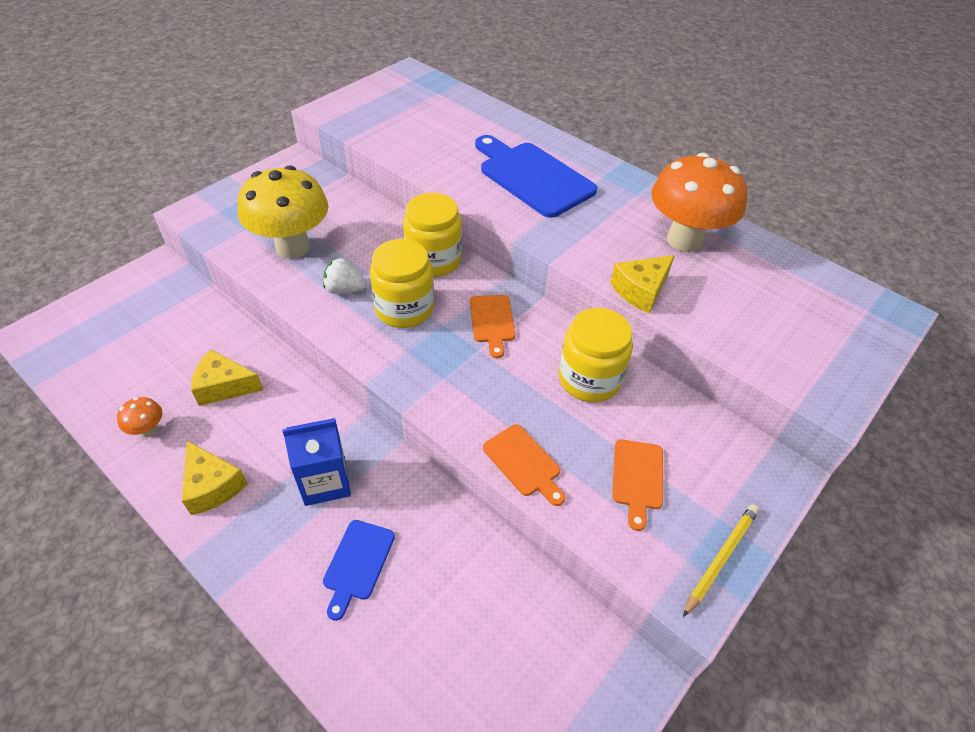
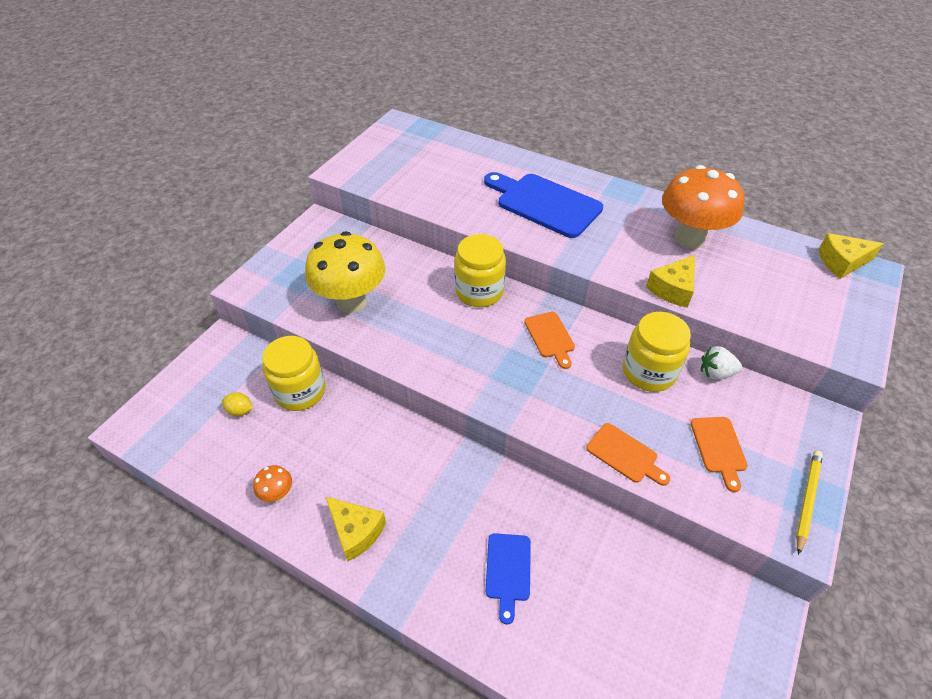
camera: 10 degrees left, 0 degrees up
(146, 339) = (240, 411): none -> yellow lemon
(224, 386) = (329, 439): yellow cheese -> yellow cheese (841, 262)
(325, 482) = (452, 506): blue carton -> none
(345, 290) = (413, 332): white strawberry -> white strawberry (715, 373)
(404, 309) = (472, 340): yellow jar -> yellow jar (300, 391)

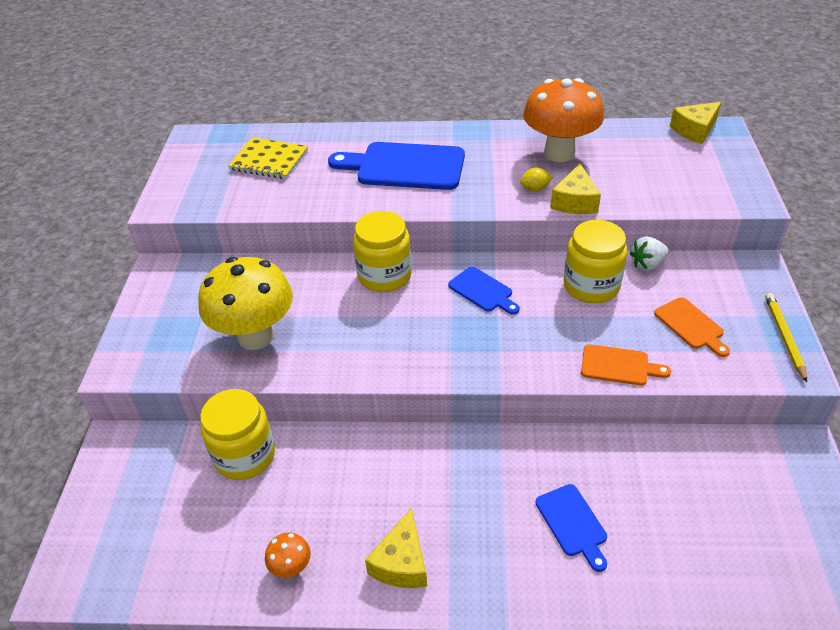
camera: 25 degrees left, 5 degrees down
(240, 411) = (188, 505): yellow lemon -> yellow lemon (535, 189)
(356, 531) = (401, 562): yellow cheese -> yellow cheese turned 90 degrees clockwise
(441, 161) = (269, 160): none -> yellow notebook
(550, 337) = (482, 291): orange cutting board -> blue cutting board

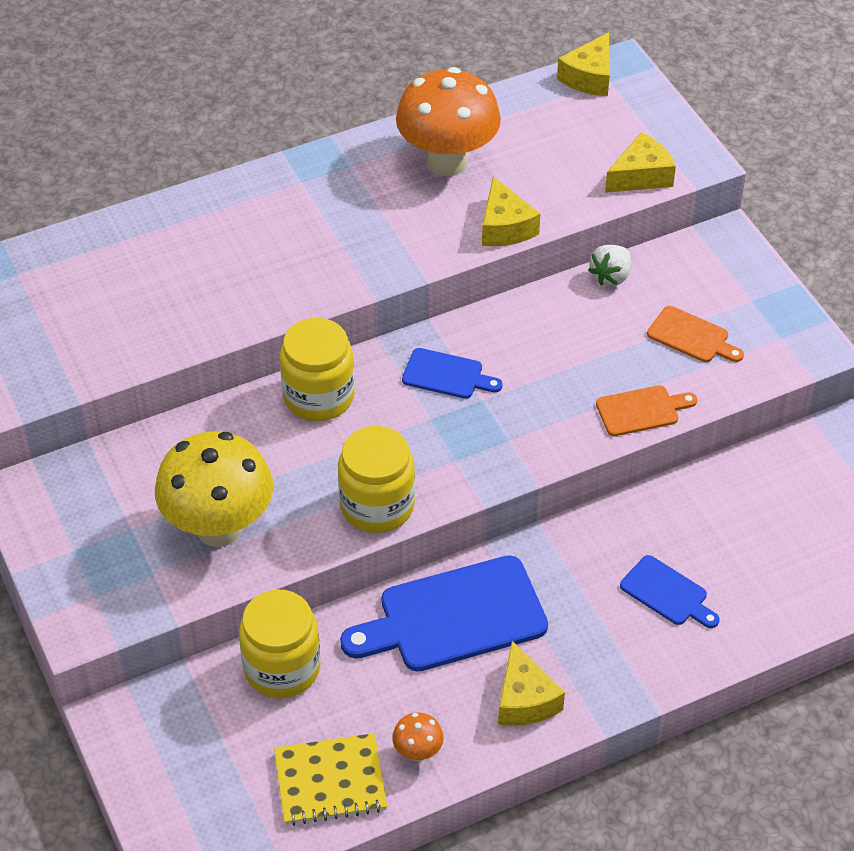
camera: 30 degrees left, 5 degrees up
(269, 160) = (79, 291): yellow notebook -> yellow notebook (330, 781)
(405, 166) = (268, 242): blue cutting board -> blue cutting board (454, 617)
(535, 189) = (449, 224): yellow lemon -> none
(591, 286) = (564, 325): yellow jar -> yellow jar (377, 506)
(700, 198) = (641, 176): none -> yellow cheese
(784, 337) = (788, 316): yellow pencil -> none

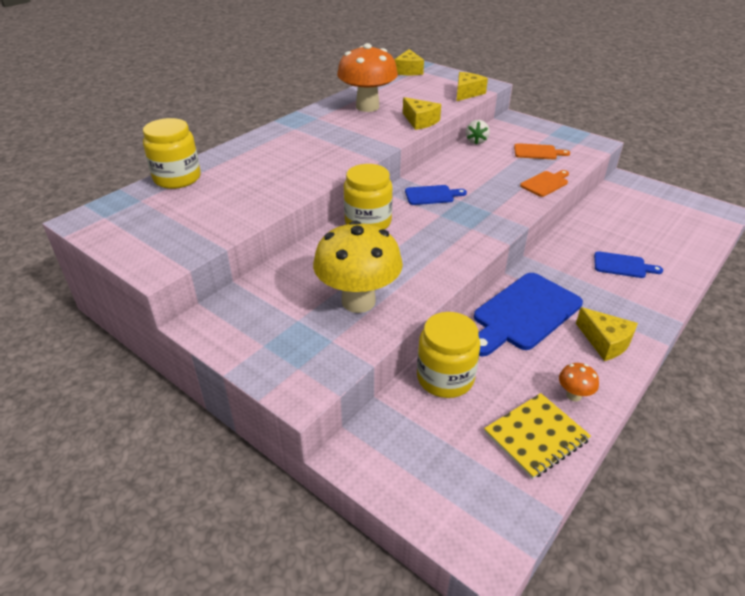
camera: 25 degrees left, 10 degrees down
(377, 506) = (448, 261): yellow jar -> yellow jar (177, 178)

